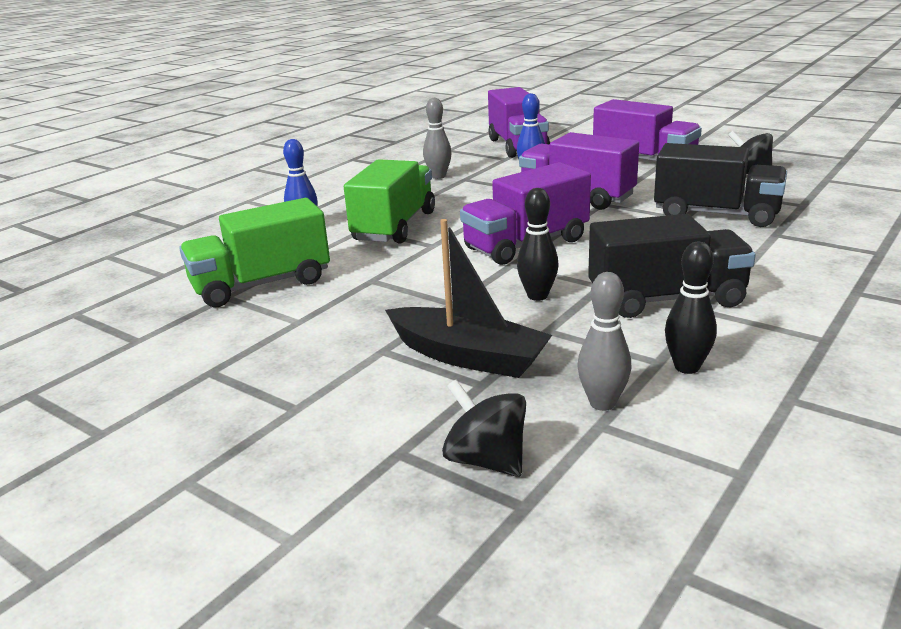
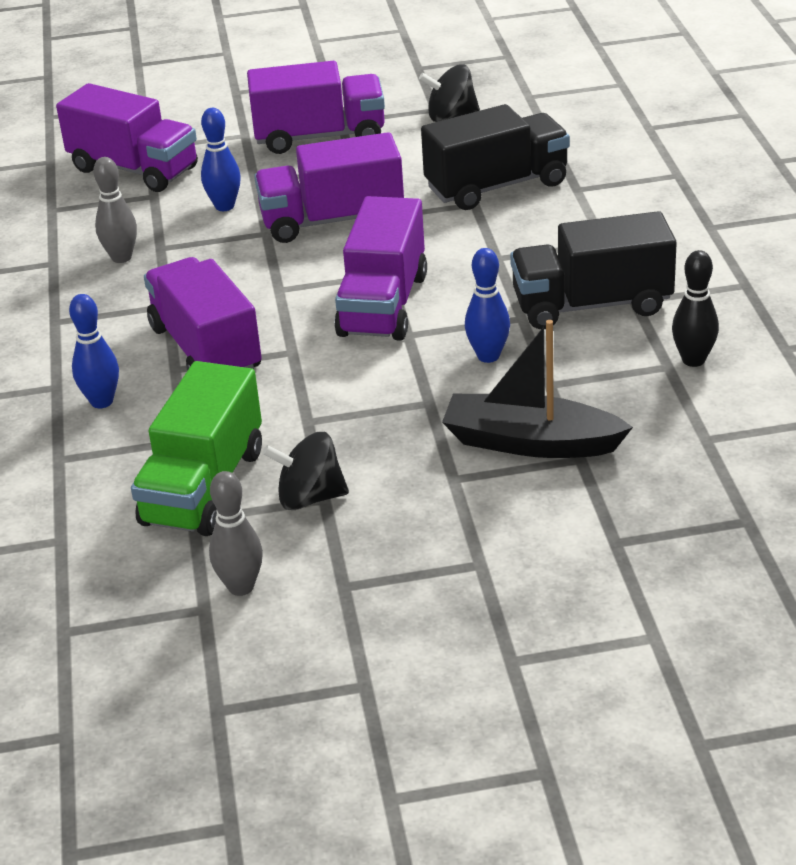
camera: 45 degrees left, 10 degrees up
(394, 226) = (206, 349): green truck -> purple truck
(468, 356) = (530, 442): black boat -> black boat turned 150 degrees counterclockwise
(486, 460) = (679, 509): black spinning top -> black spinning top (310, 497)
(537, 296) = (488, 356): black bowling pin -> blue bowling pin
(602, 403) = (683, 422): grey bowling pin -> grey bowling pin (241, 587)
(666, 299) = (592, 305): black truck -> black truck turned 135 degrees counterclockwise

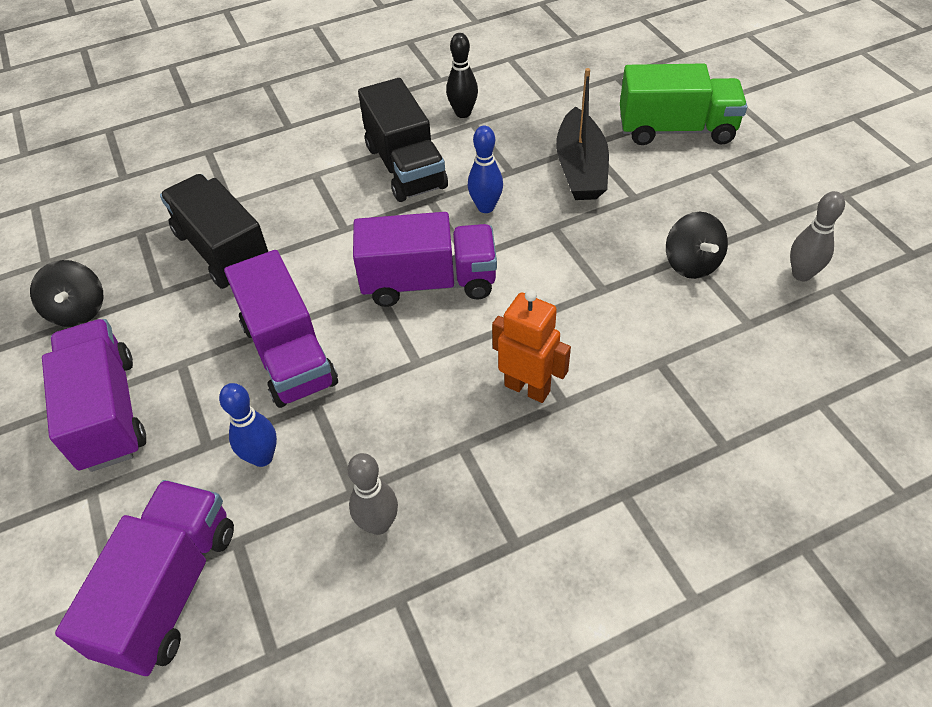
camera: 105 degrees left, 15 degrees up
(102, 401) = (633, 443): blue bowling pin -> none
(204, 487) = (710, 329): green truck -> green truck (676, 130)
(206, 349) = (527, 388): purple truck -> orange robot

